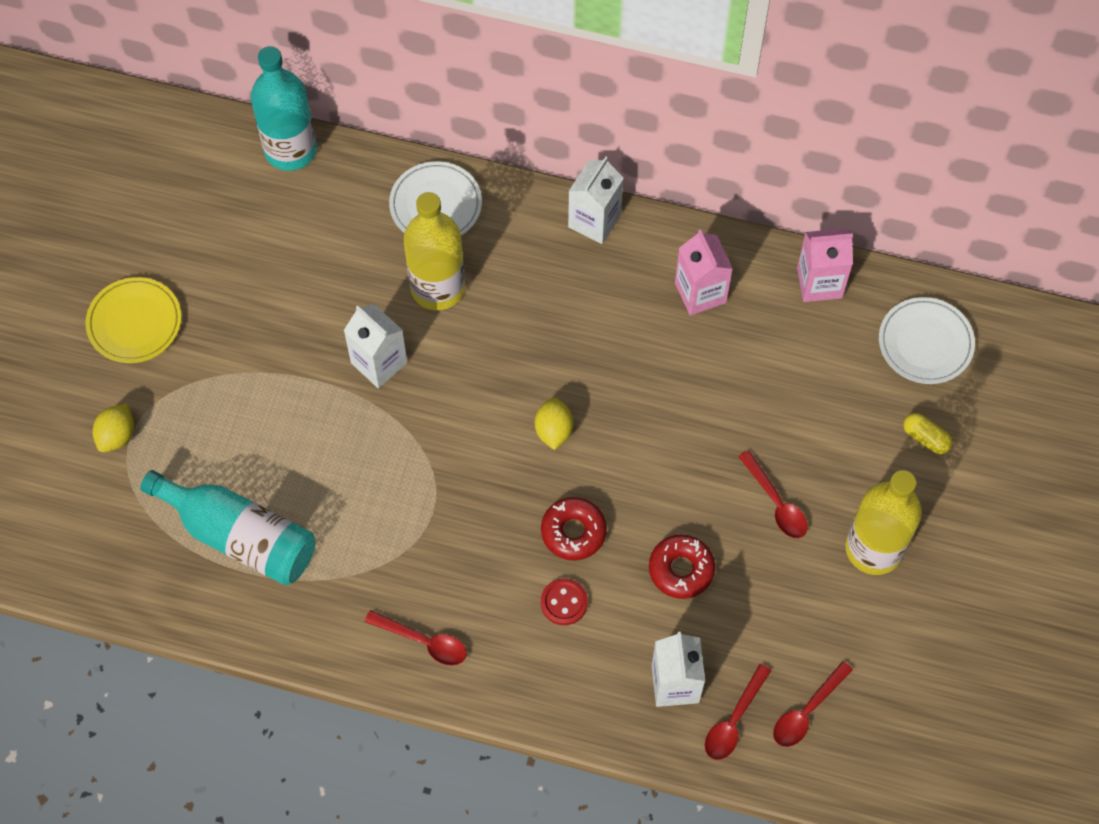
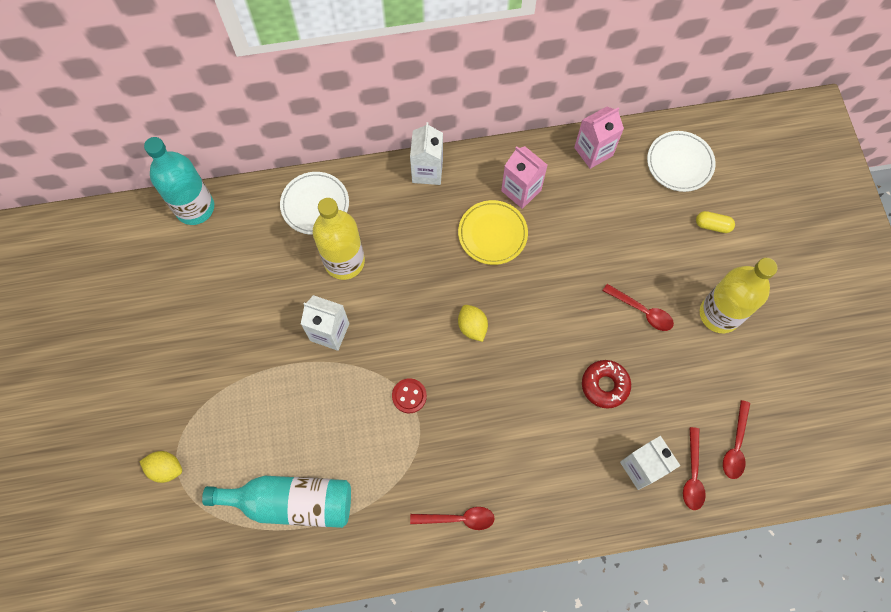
camera: 25 degrees left, 5 degrees up
(117, 435) = (166, 468): yellow lemon -> yellow lemon turned 75 degrees counterclockwise
(134, 323) = (140, 379): yellow plate -> yellow plate (492, 234)
(564, 602) = (539, 445): red button -> red button (409, 396)
(573, 532) = (521, 392): red donut -> none

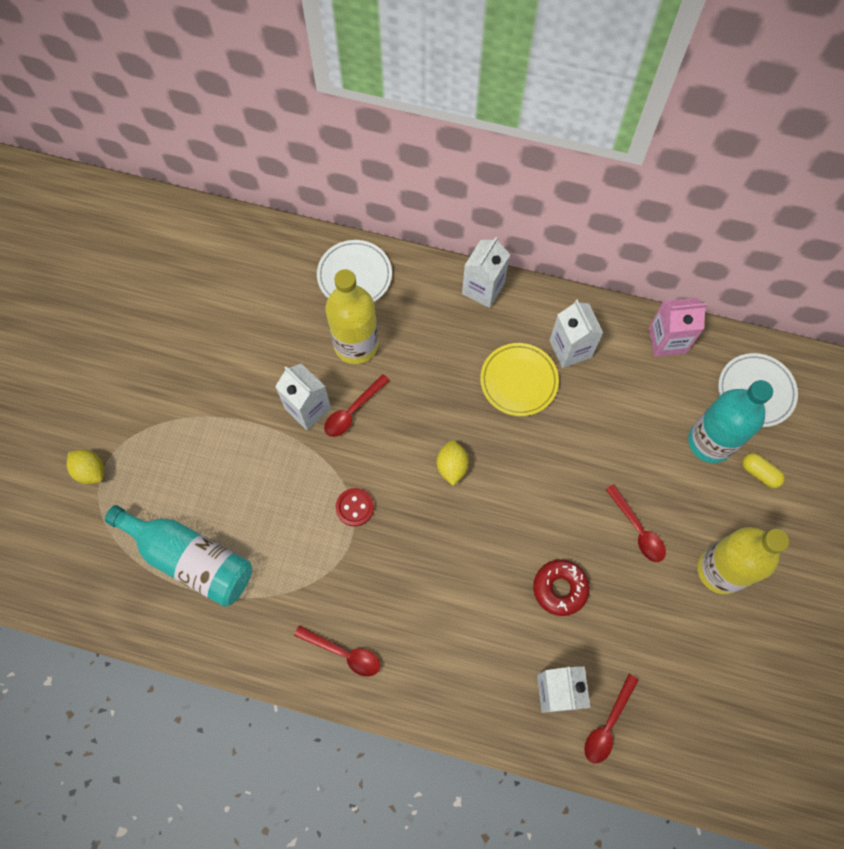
camera: 25 degrees right, 0 degrees up
(195, 208) = (238, 230): turquoise bottle -> turquoise bottle (710, 441)
(521, 190) = (570, 349): pink carton -> white carton
(735, 446) = (669, 717): red spoon -> red spoon (352, 411)

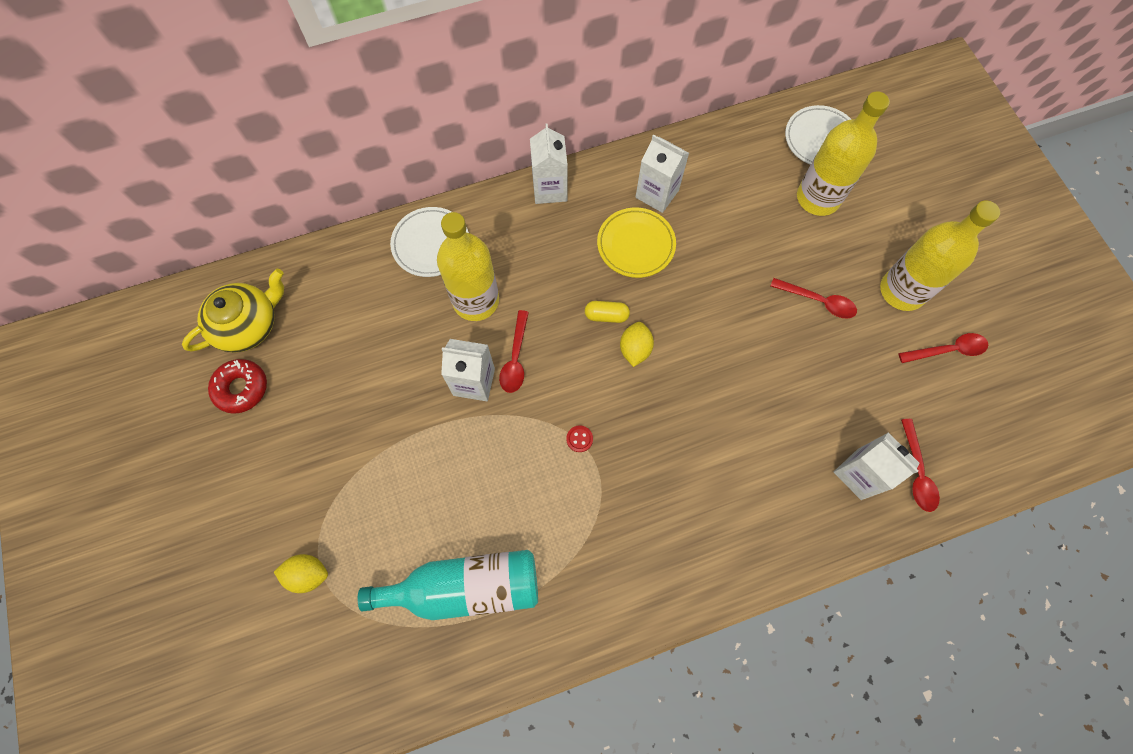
camera: 35 degrees left, 0 degrees up
(176, 254) = (248, 324): none -> yellow teapot
(344, 653) = (665, 570): red spoon -> red spoon (948, 350)
(355, 507) = (579, 439): red button -> red button, size x0.66
(452, 466) = (635, 349): yellow lemon -> yellow lemon turned 45 degrees clockwise
(560, 588) = (796, 389): red donut -> red donut (241, 388)
(667, 340) = (726, 141): pink carton -> none
(710, 441) = (818, 198): turquoise bottle -> yellow bottle
(759, 473) = (871, 199): yellow capsule -> yellow capsule (606, 315)

